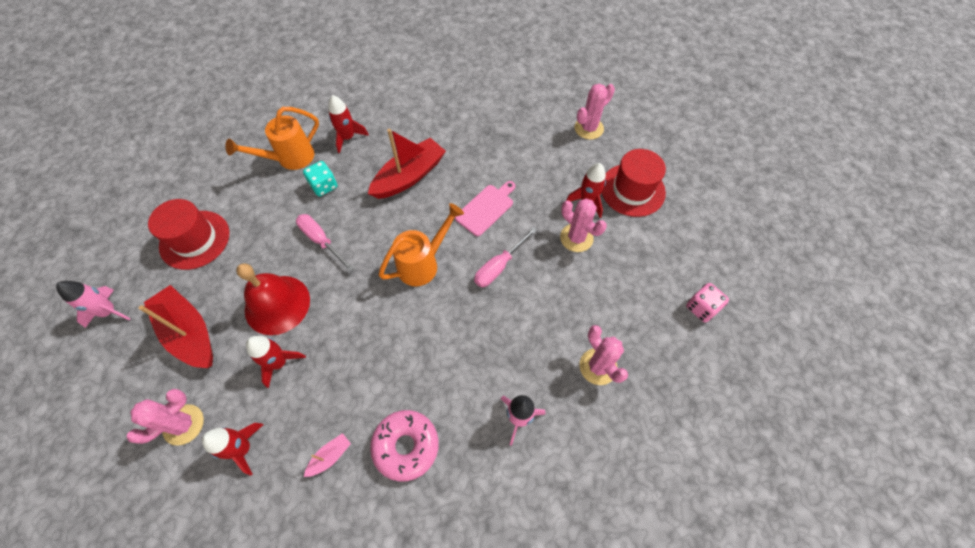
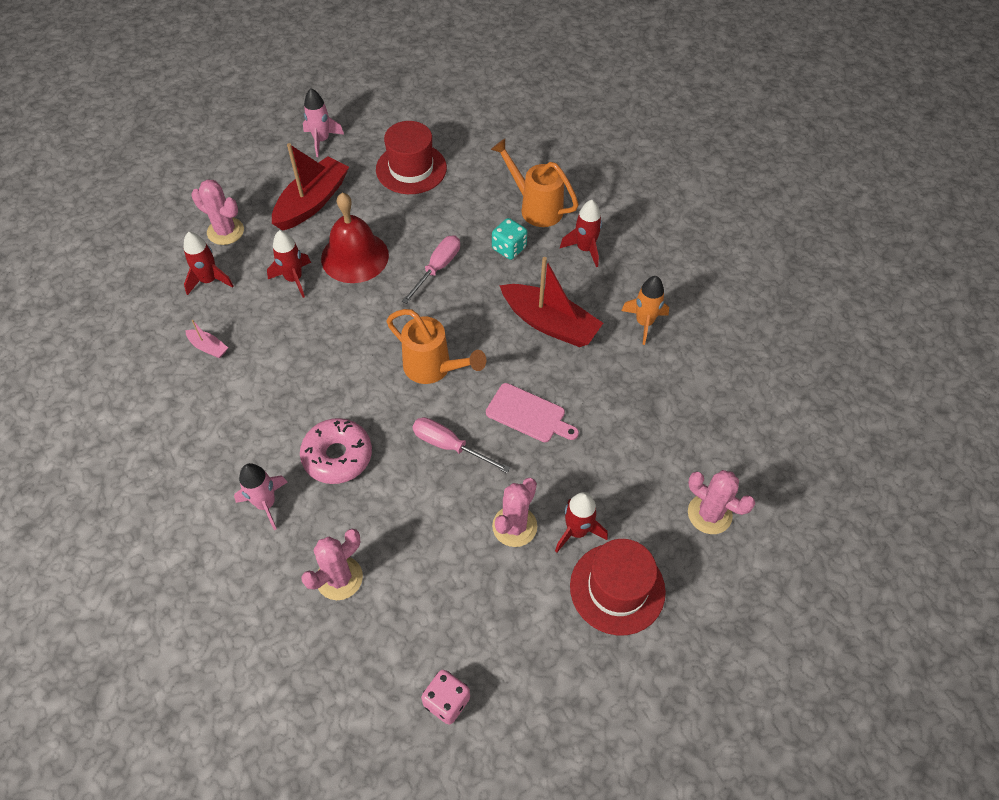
camera: 75 degrees right, 5 degrees down
(406, 446) = (224, 406): pink donut -> pink donut (337, 456)
(430, 121) = (644, 323): none -> orange rocket

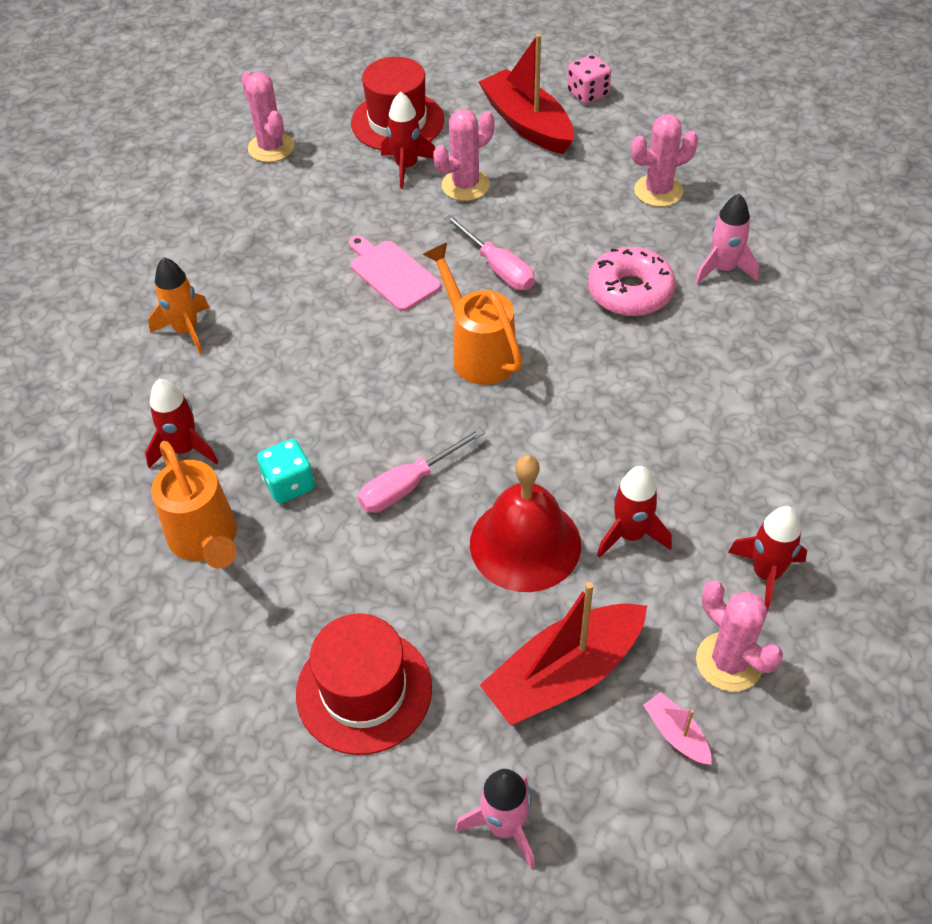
camera: 155 degrees left, 5 degrees down
(208, 347) = (775, 466): pink boat -> pink boat (676, 734)
(549, 323) = (302, 363): red boat -> red boat (527, 124)

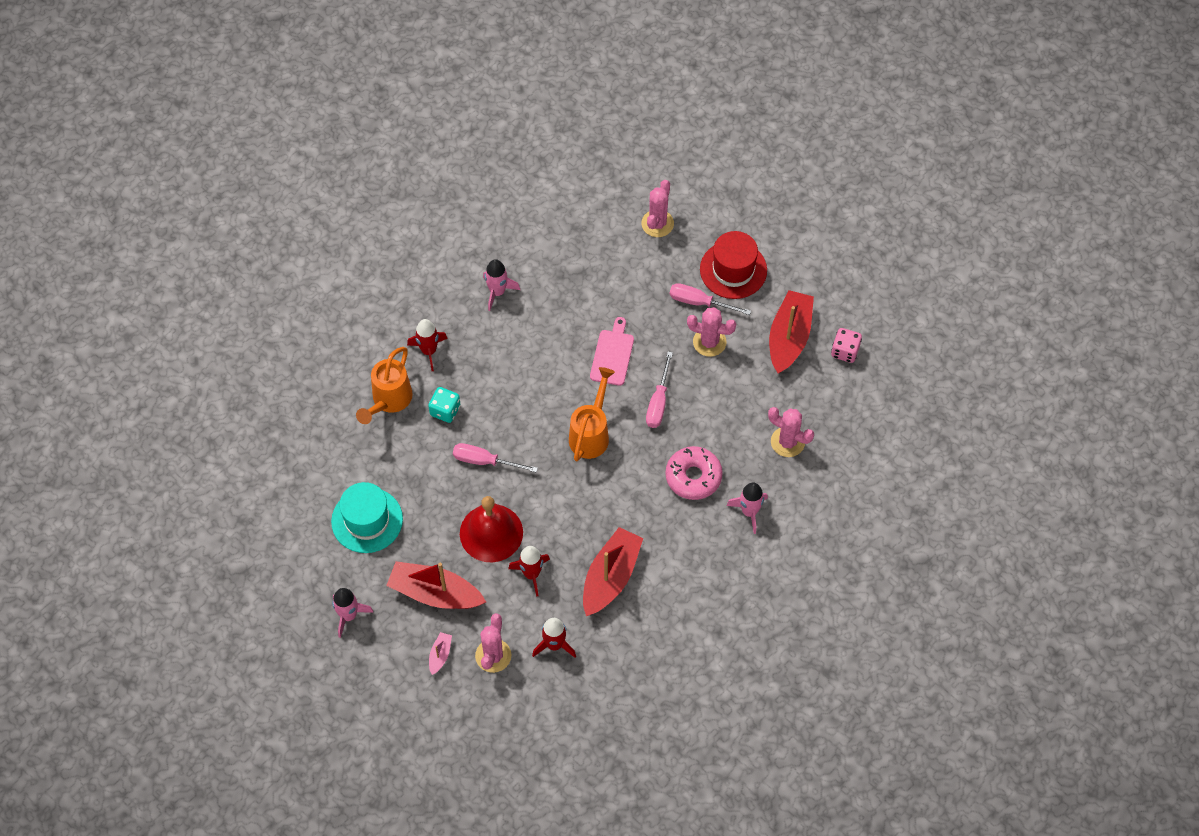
camera: 50 degrees right, 10 degrees up
(186, 330) = (497, 292): orange rocket -> pink rocket
(364, 690) = (367, 520): red hat -> turquoise hat
(407, 167) = (699, 302): red rocket -> pink screwdriver
(707, 450) = (610, 577): none -> red boat

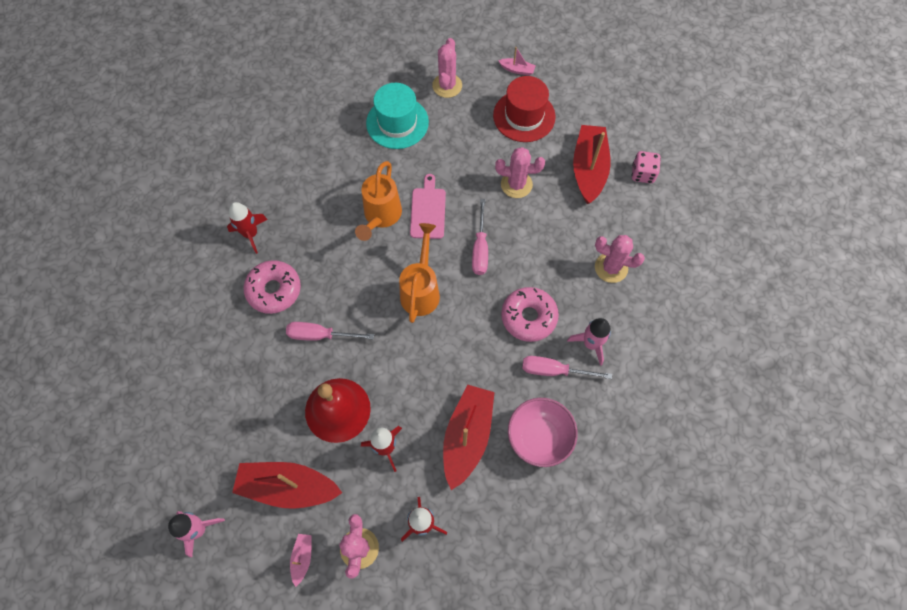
camera: 10 degrees left, 5 degrees up
(367, 520) = (207, 418): turquoise hat -> turquoise hat (397, 122)
(389, 401) = (217, 289): orange watering can -> orange watering can (381, 216)
(445, 410) = (274, 290): turquoise dice -> pink donut
(497, 292) = (309, 168): pink rocket -> none
(679, 589) = (539, 437): none -> pink bowl
(699, 302) = (499, 149): pink screwdriver -> pink screwdriver (554, 370)
(737, 217) = (517, 70): none -> pink boat

